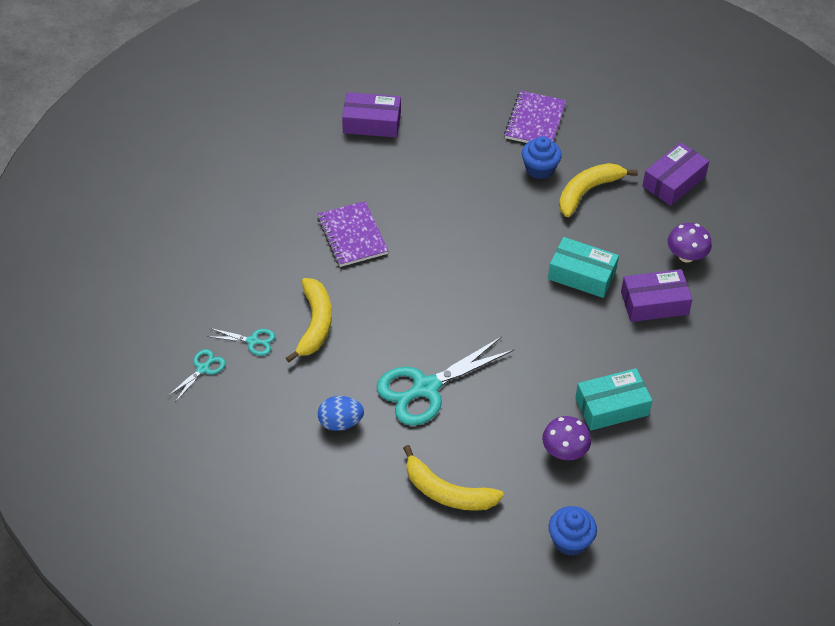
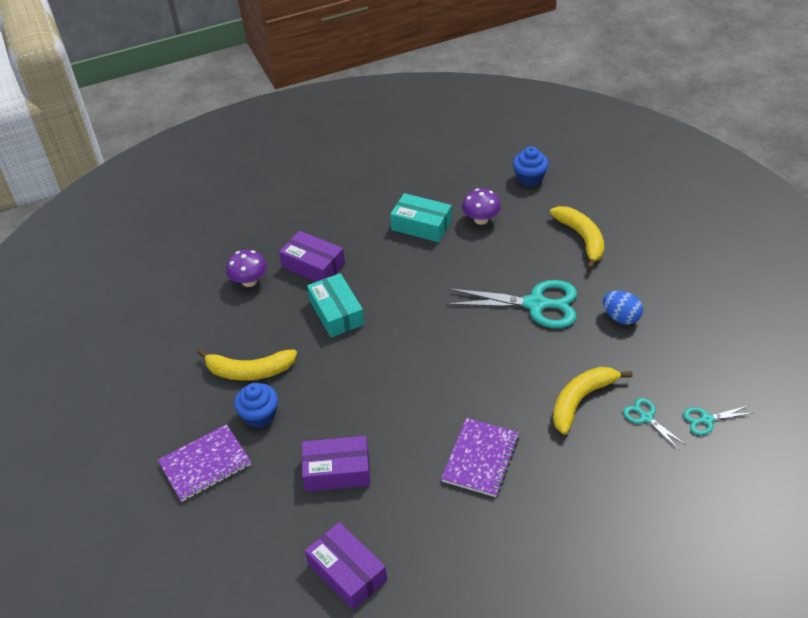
camera: 135 degrees left, 5 degrees down
(673, 181) = (179, 337): purple box -> purple box (337, 471)

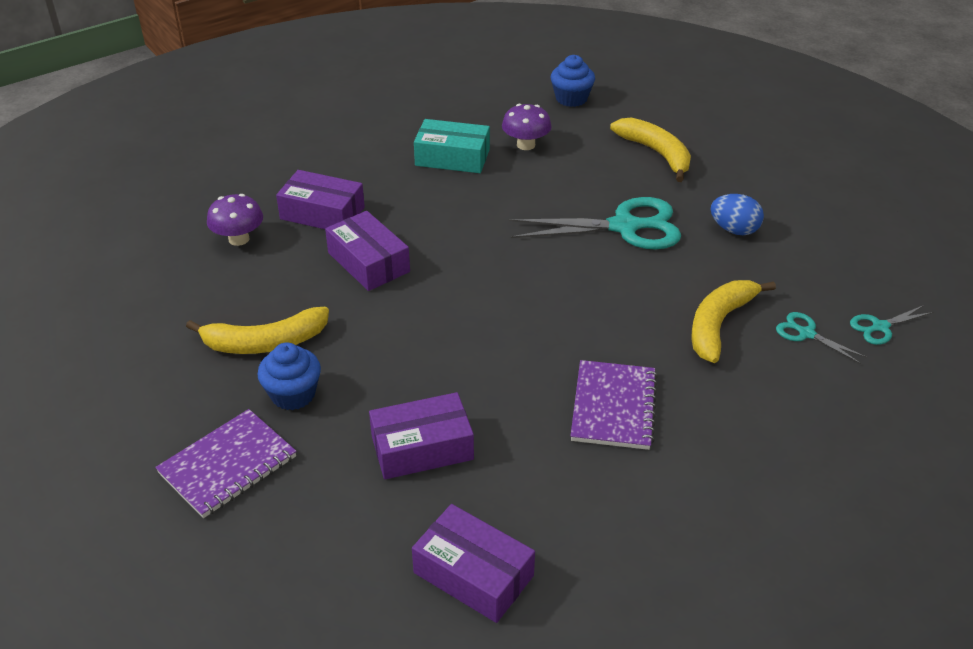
camera: 15 degrees left, 5 degrees down
(336, 313) = (368, 262): turquoise box -> purple box

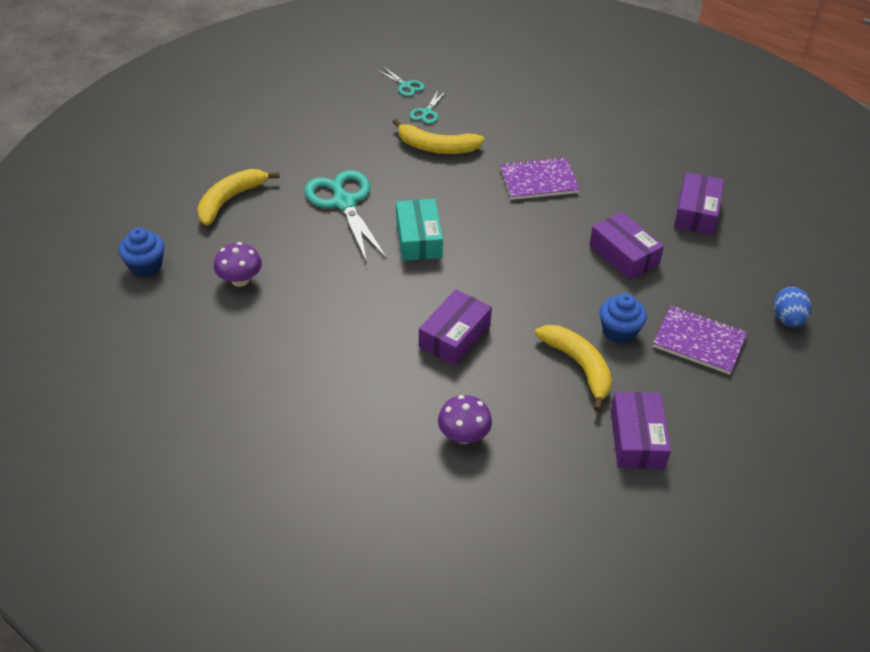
camera: 110 degrees left, 5 degrees up
(322, 213) = (400, 389): purple box -> purple box (637, 439)
(452, 157) = (277, 324): turquoise box -> turquoise box (418, 238)
(734, 230) = (325, 150): blue egg -> blue egg (788, 319)

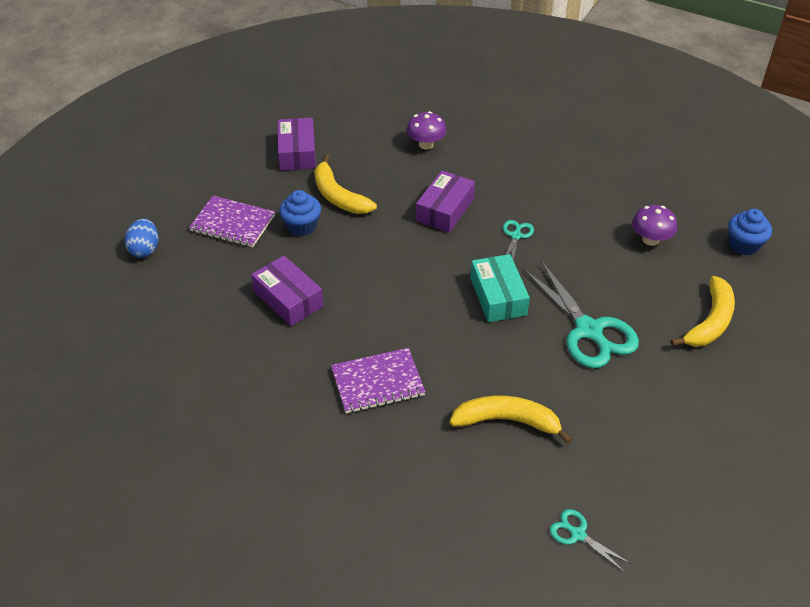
camera: 175 degrees right, 0 degrees up
(427, 112) = (534, 482): turquoise scissors -> turquoise scissors (516, 236)
(696, 212) = (200, 358): purple box -> none

